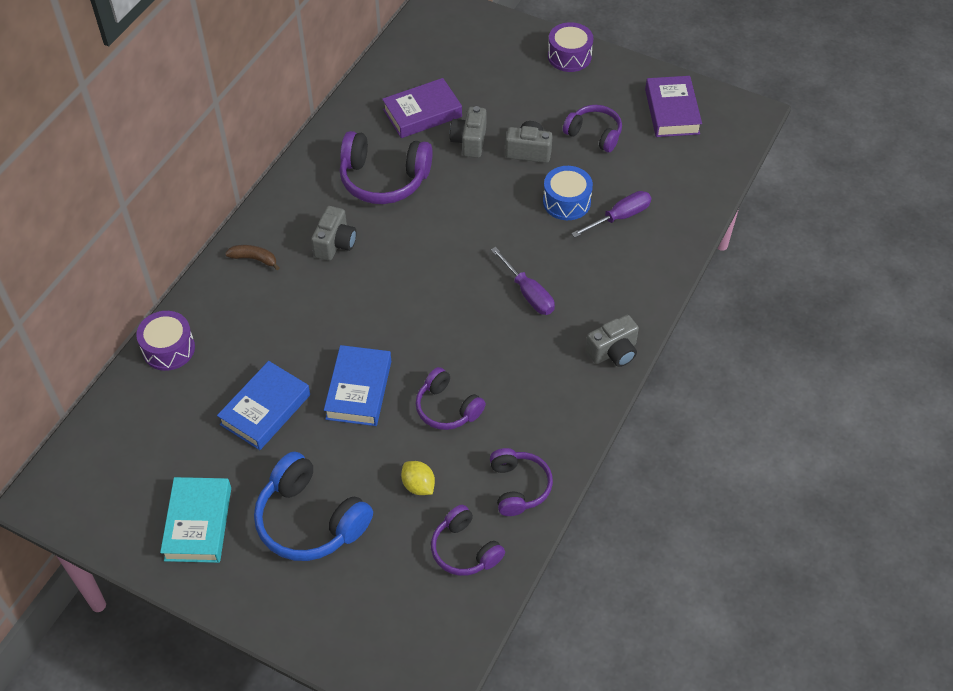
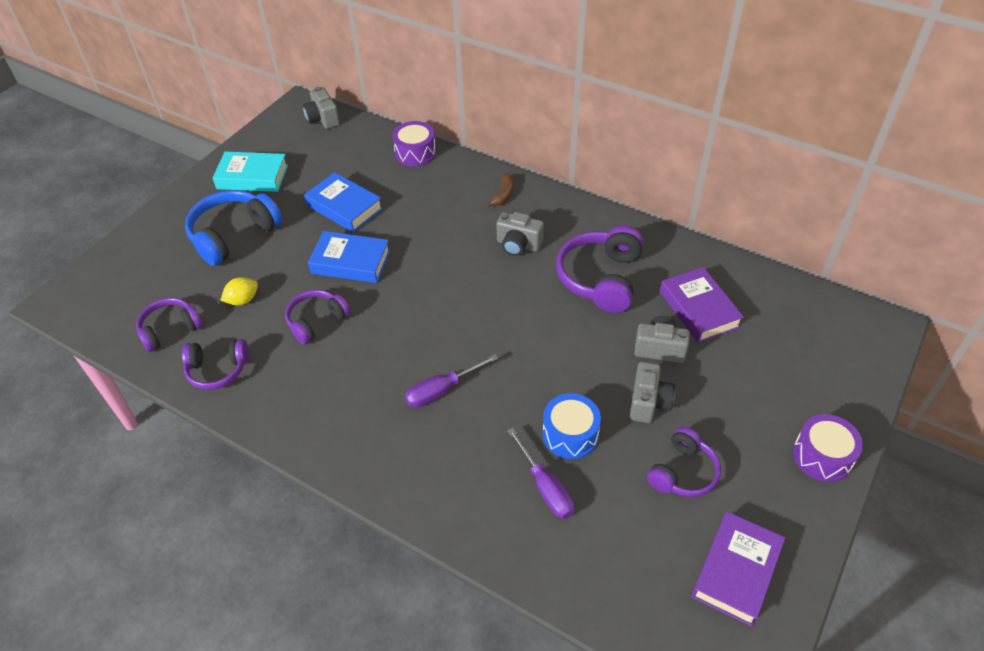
camera: 95 degrees right, 5 degrees down
(613, 352) = (352, 462): grey camera -> grey camera (323, 119)
(672, 111) = (736, 571): purple book -> purple book turned 60 degrees counterclockwise

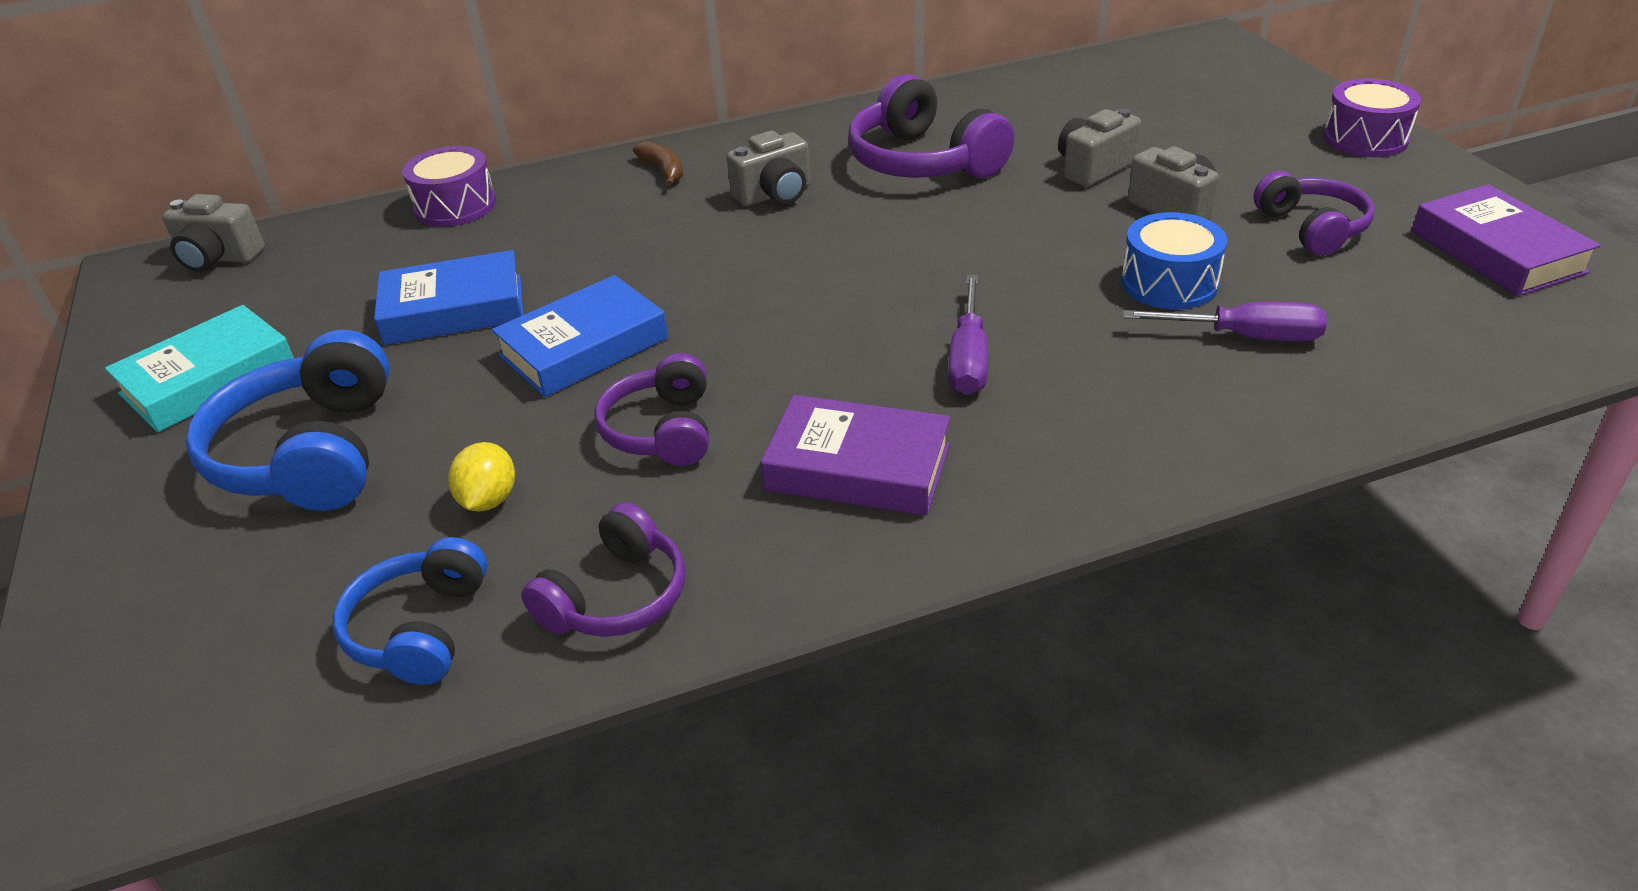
camera: 50 degrees left, 10 degrees down
(170, 330) = (421, 629): purple headphones -> blue headphones
(699, 309) = (1060, 122): purple book -> purple book (858, 467)

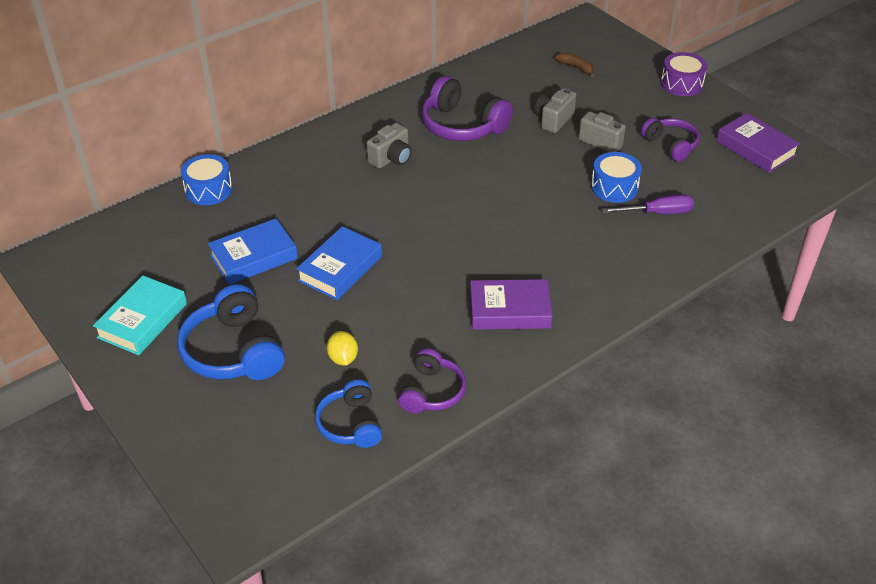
camera: 20 degrees left, 5 degrees up
(219, 258) = (86, 245): grey camera -> none
(455, 206) = (208, 190): purple drum -> blue drum
(663, 171) = (318, 149): brown banana -> brown banana (576, 67)
(663, 430) = (407, 308): purple headphones -> none
(968, 358) = (536, 244): purple screwdriver -> none

